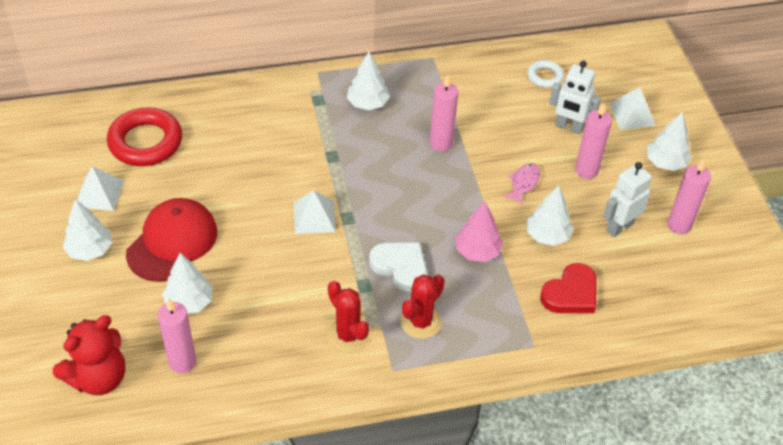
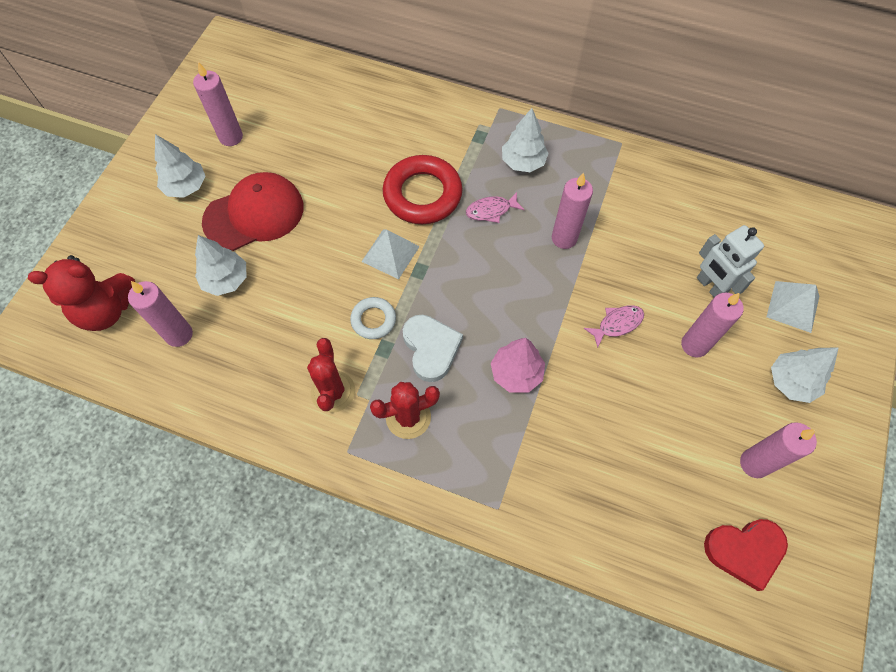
camera: 35 degrees right, 15 degrees up
(99, 193) = (231, 137): white pyramid -> pink candle
(145, 142) = (302, 107): red ring -> red ring (422, 194)
(370, 149) = (491, 210): none -> pink fish
(545, 77) = (724, 217): white ring -> white ring (373, 320)
(547, 235) = (600, 395): white tree -> none
(571, 293) = (578, 474): red heart -> red heart (744, 551)
(619, 227) = (684, 428): white robot -> none

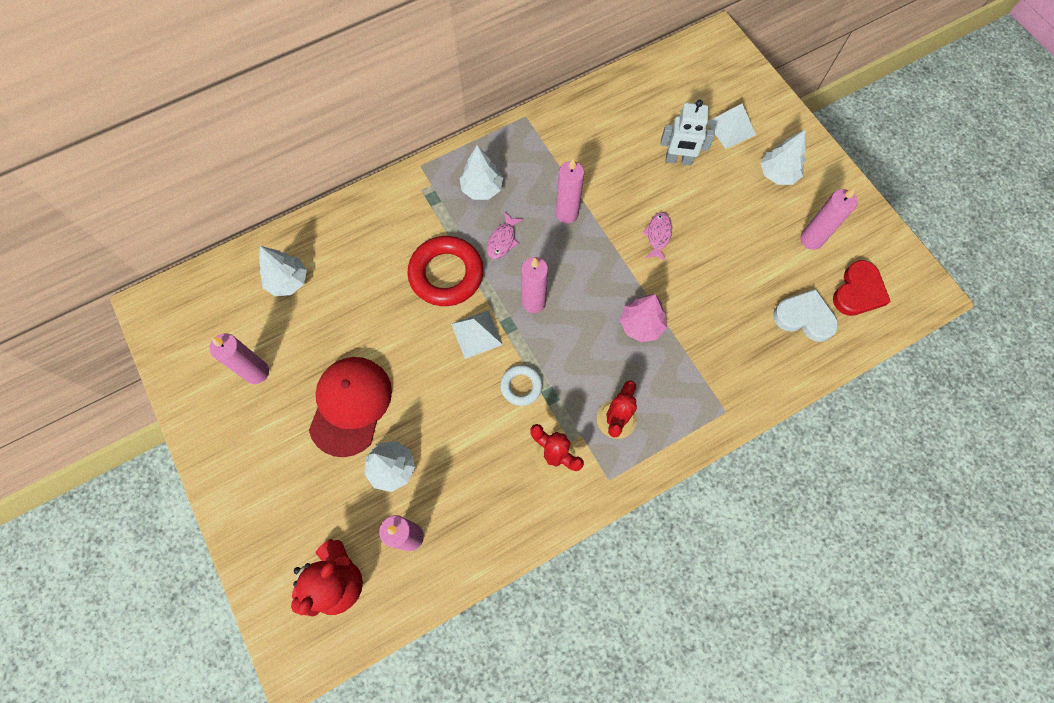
camera: 50 degrees left, 5 degrees up
(186, 186) = (272, 440): white tree -> white tree (288, 281)
(431, 348) = (577, 365): white heart -> white heart (804, 317)
(694, 345) = (710, 204): pink candle -> pink candle (533, 302)

